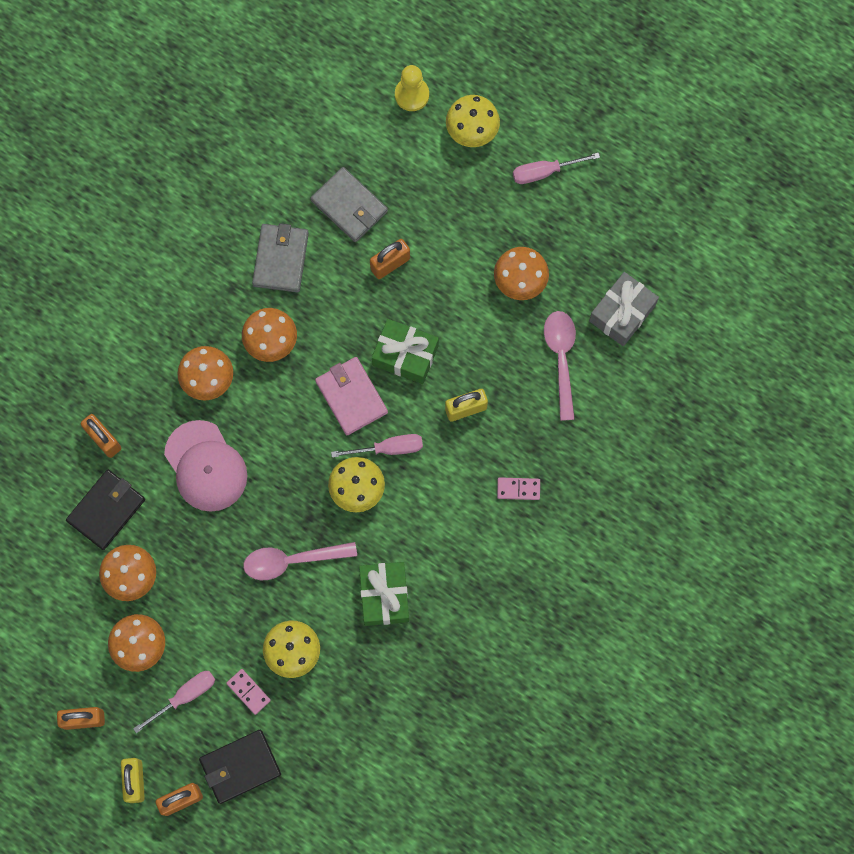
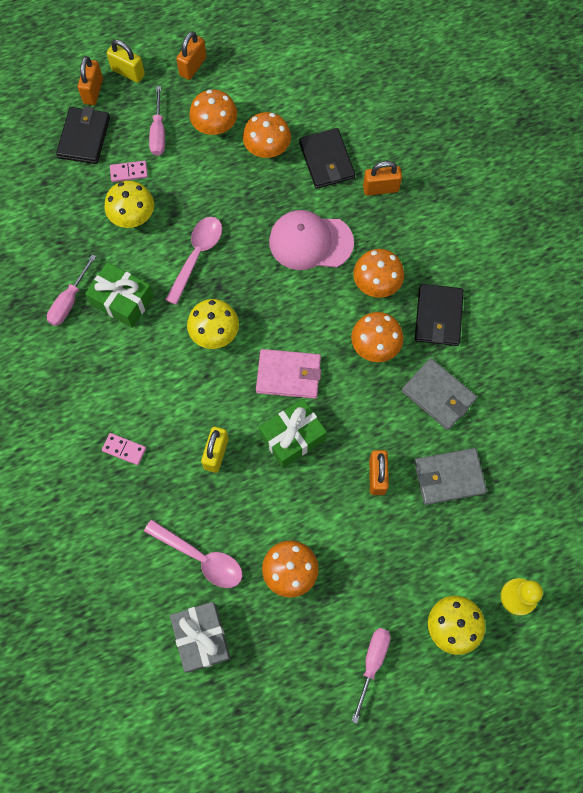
camera: 125 degrees right, 5 degrees down
(204, 305) = (438, 316): none -> black wallet
(389, 448) = (228, 376): pink screwdriver -> pink screwdriver (69, 301)
(518, 489) = (124, 449): pink domino -> pink domino turned 75 degrees clockwise

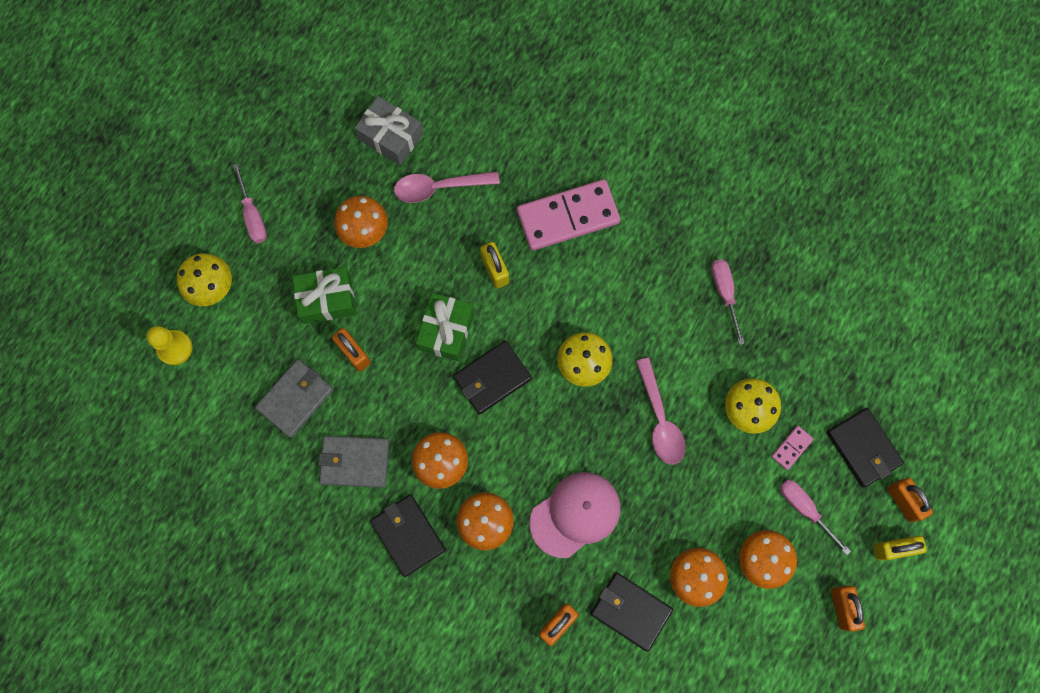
camera: 140 degrees right, 5 degrees up
(122, 300) = (683, 329): green gift -> green gift (327, 299)
(124, 449) = (568, 216): pink domino -> pink domino, size x2.37
(288, 375) = (492, 378): pink wallet -> black wallet

